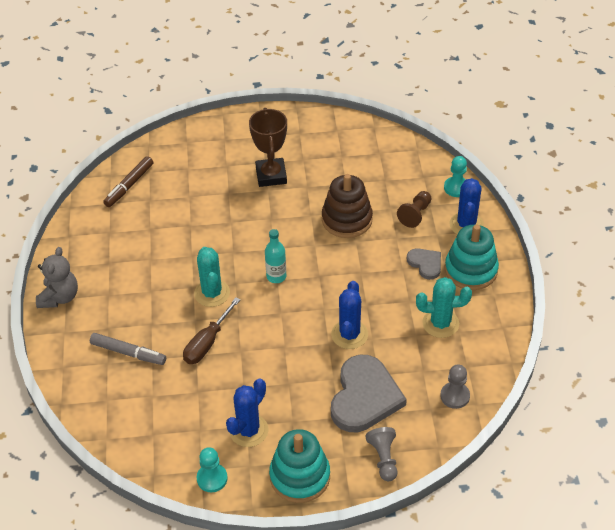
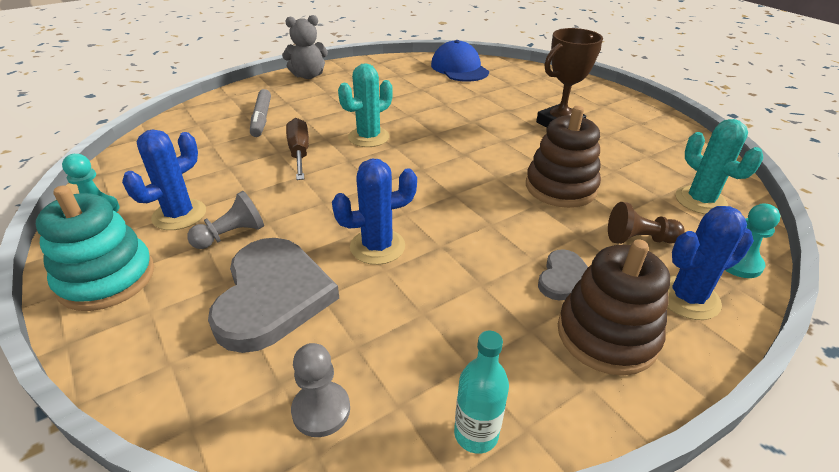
camera: 60 degrees right, 10 degrees down
(129, 185) = (459, 68): brown marker -> blue cap
(207, 342) = (299, 153): brown screwdriver -> brown screwdriver turned 75 degrees clockwise
(248, 430) = (179, 215): blue cactus -> blue cactus turned 60 degrees counterclockwise
(276, 276) = (425, 166): turquoise bottle -> turquoise bottle (476, 434)
(364, 397) = (272, 296): grey heart -> grey heart turned 75 degrees counterclockwise
(383, 458) = (153, 358): grey pawn -> grey pawn (231, 235)
(440, 323) = (466, 335): turquoise cactus -> turquoise cactus (700, 201)
(471, 270) = (607, 335): turquoise stacking toy -> brown stacking toy

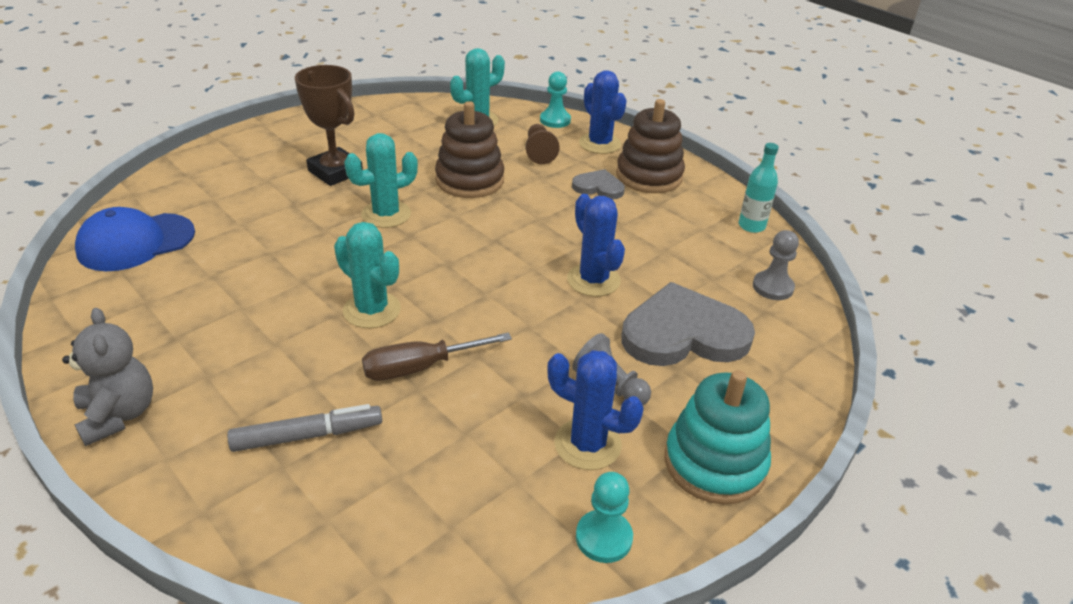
camera: 100 degrees left, 0 degrees up
(494, 144) = (386, 214): none -> turquoise cactus

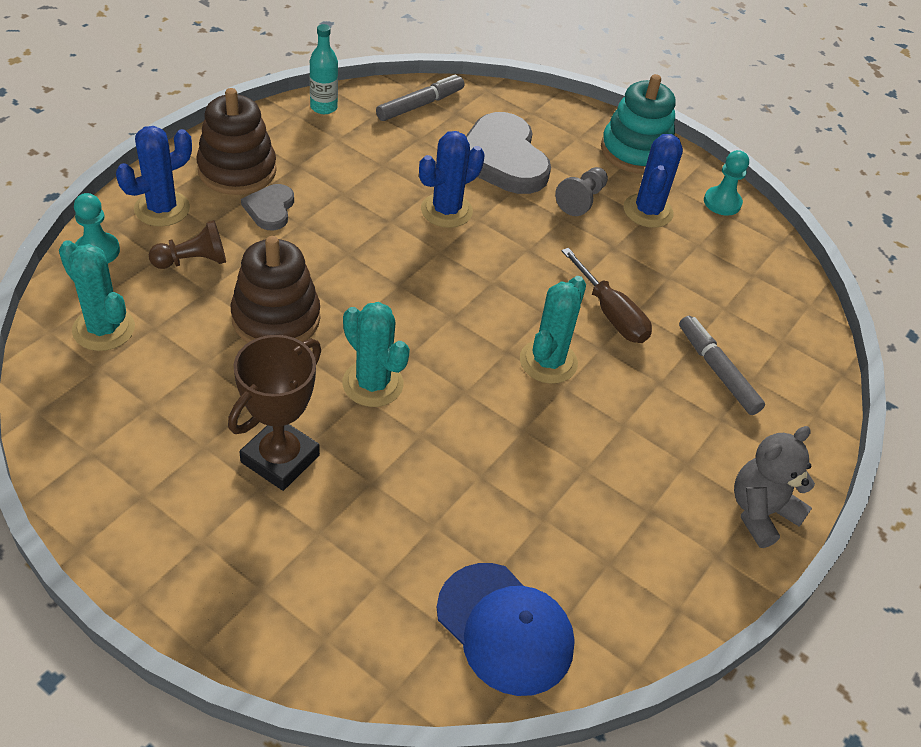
camera: 105 degrees left, 10 degrees up
(772, 287) = (420, 105): grey pawn -> grey marker

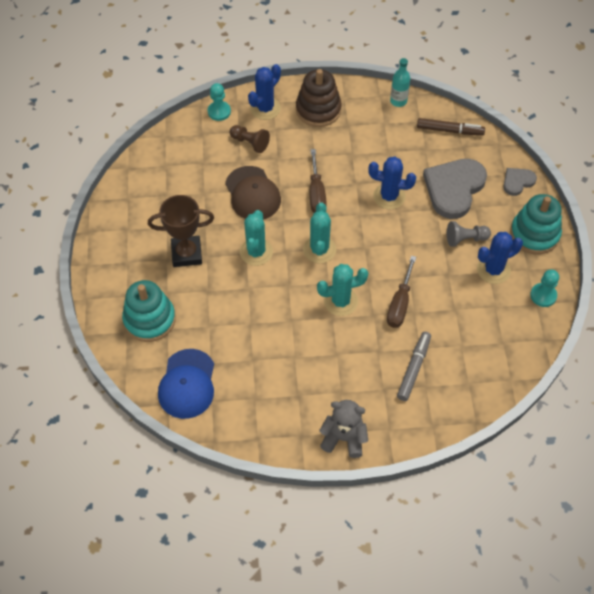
camera: 55 degrees right, 10 degrees up
(103, 329) = (184, 150): turquoise cactus -> turquoise cactus (319, 249)
(162, 209) = (265, 108): blue cactus -> blue cactus turned 60 degrees counterclockwise
(270, 209) = (310, 140): grey heart -> grey heart (517, 182)
(276, 318) = (252, 194): brown stacking toy -> brown cap
(339, 590) = (149, 319): none -> turquoise stacking toy
(358, 262) = (316, 193): none -> brown screwdriver
(420, 105) = (450, 131): grey marker -> brown marker

